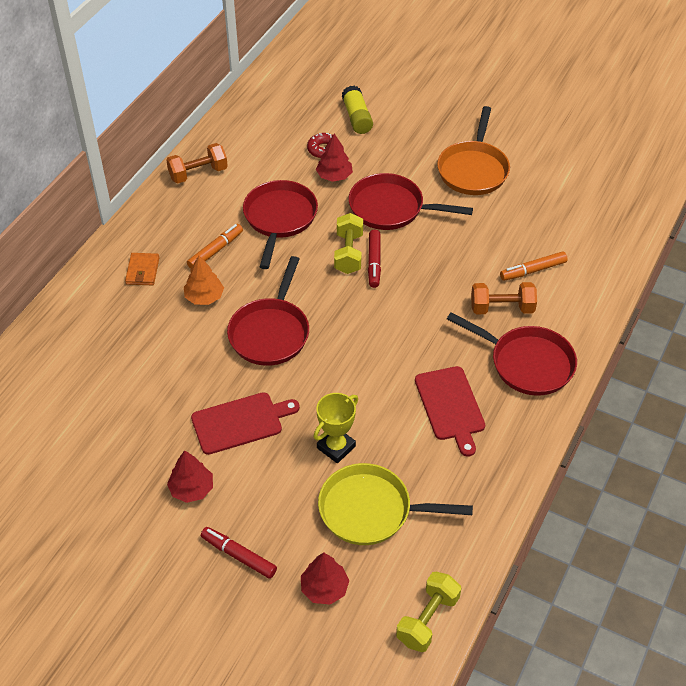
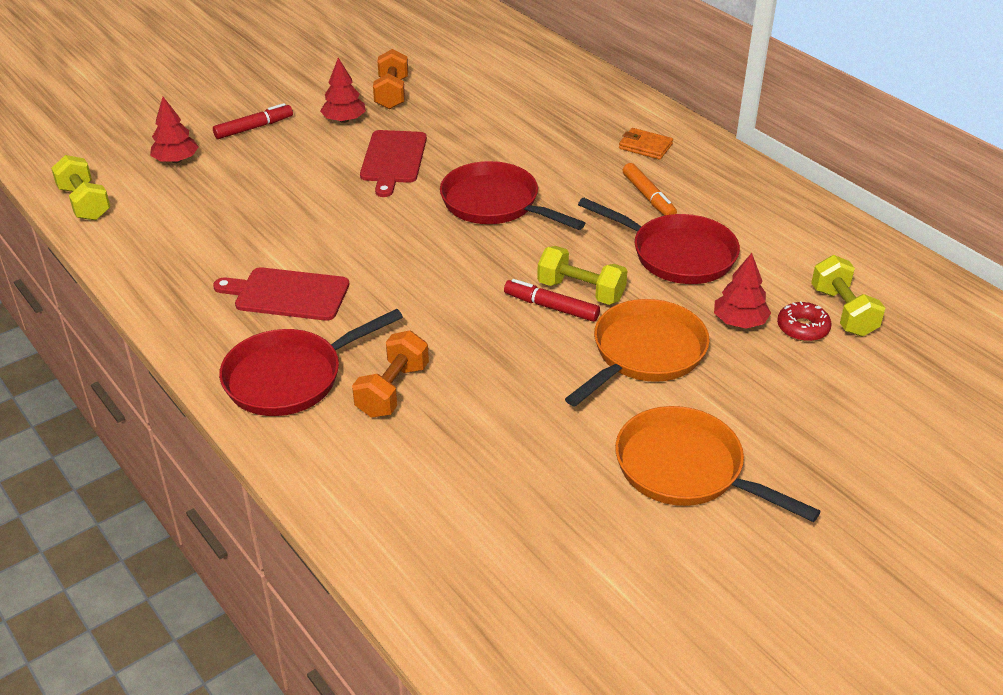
camera: 115 degrees right, 10 degrees down
(198, 173) = (797, 214): orange dumbbell -> orange dumbbell (392, 94)
(204, 297) = (579, 175): orange tree -> none
(297, 136) = (843, 312): none -> yellow dumbbell
(336, 447) = (311, 205): yellow trophy -> none
(357, 117) = (869, 383): yellow glue stick -> none
(371, 510) = (221, 205): yellow pan -> none
(391, 208) = (644, 354): red pan -> orange pan
(533, 270) = (435, 449): orange marker -> none

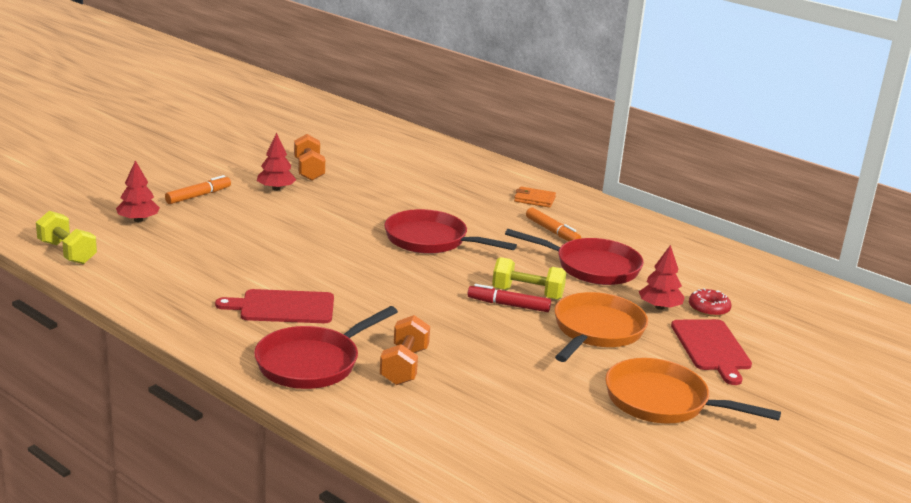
camera: 15 degrees left, 15 degrees down
(254, 128) = (198, 196): red marker -> orange marker
(393, 159) = (331, 214): red cutting board -> red cutting board (711, 348)
(843, 312) = (733, 297): yellow dumbbell -> none

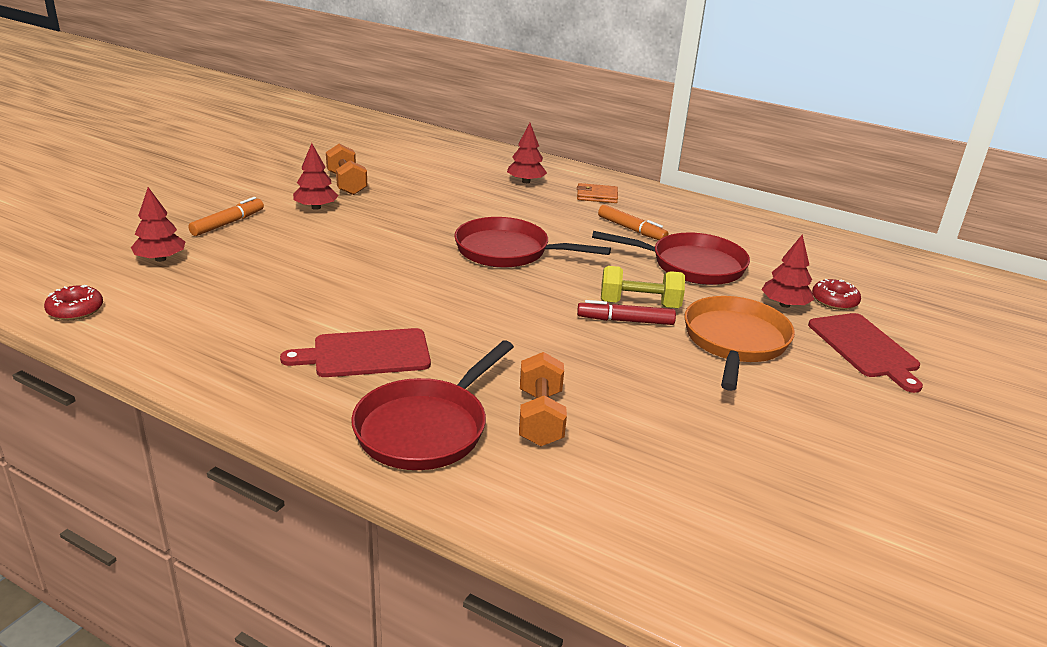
camera: 10 degrees left, 5 degrees up
(67, 252) = (75, 310): yellow dumbbell -> red donut
(473, 181) = (526, 181): none -> red tree
(663, 401) = (855, 425): orange pan -> none

